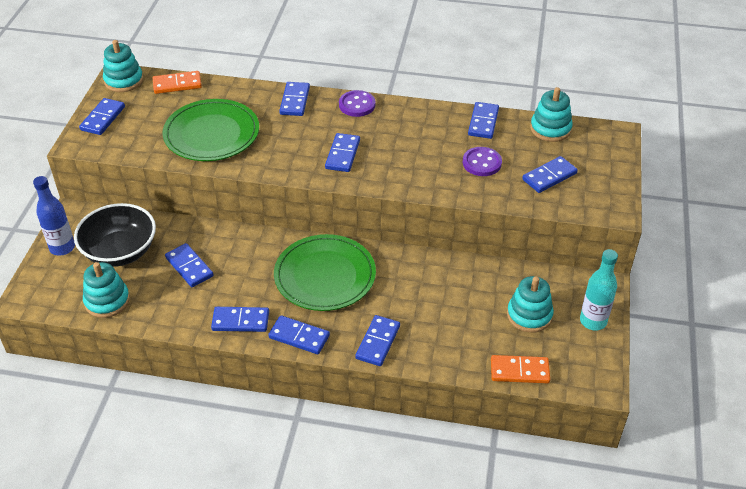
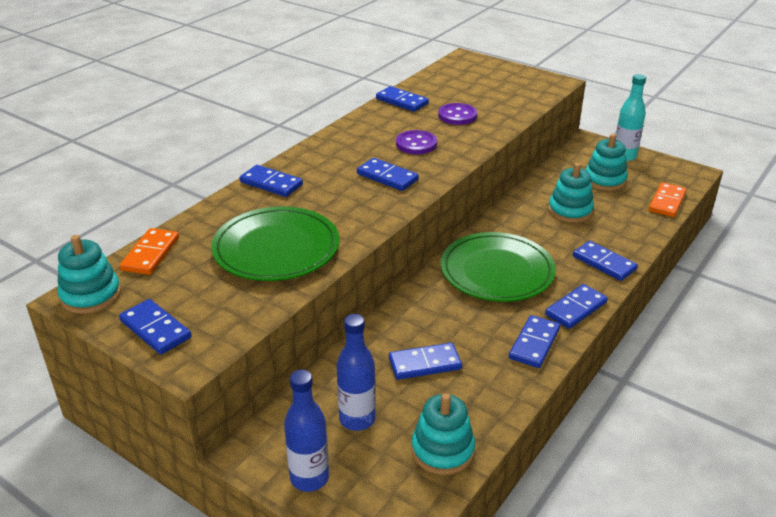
camera: 65 degrees left, 10 degrees down
(120, 251) = (357, 419): black bowl -> blue bottle
(357, 105) = (315, 152): purple button -> purple button (416, 144)
(549, 176) = (497, 94): blue domino -> none
(550, 129) = (436, 78): turquoise stacking toy -> turquoise stacking toy (570, 211)

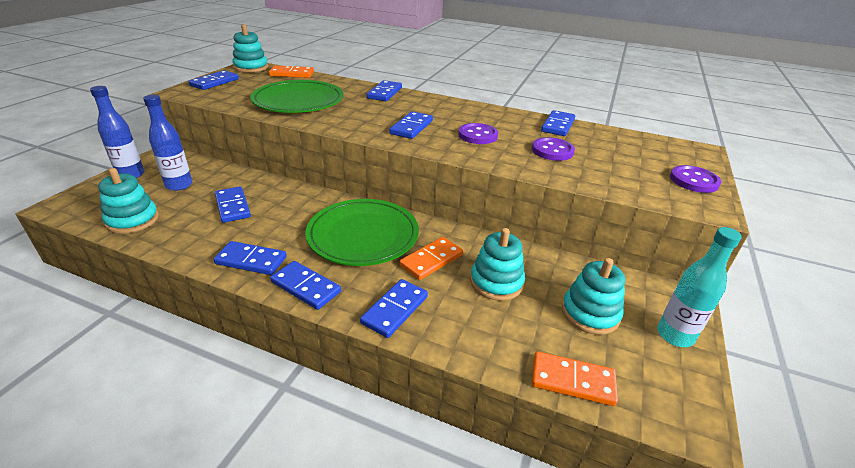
camera: 75 degrees right, 0 degrees up
(517, 75) = (694, 181): none -> purple button
(539, 237) = (431, 260): none -> orange domino

